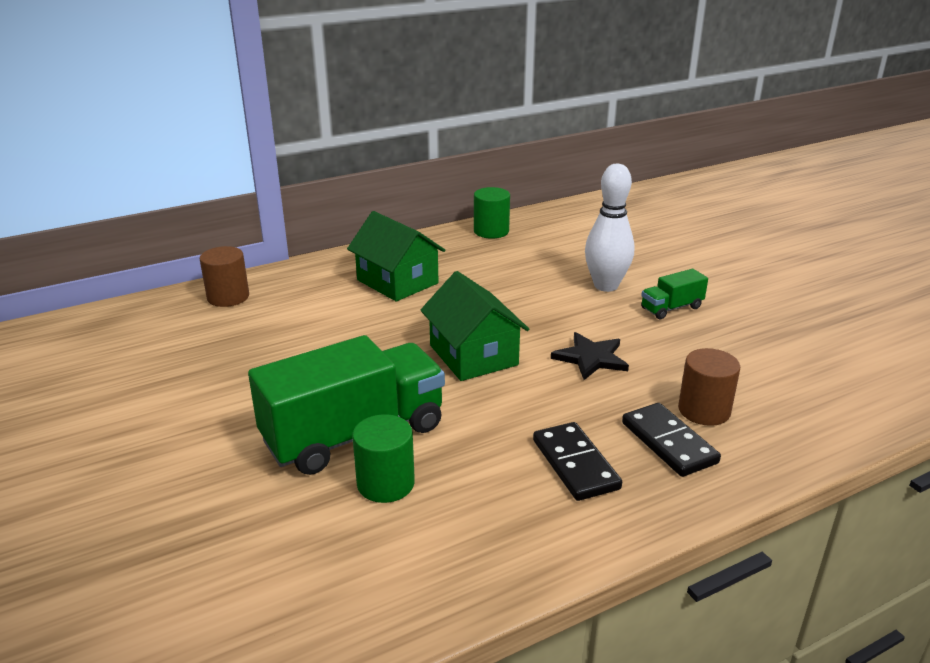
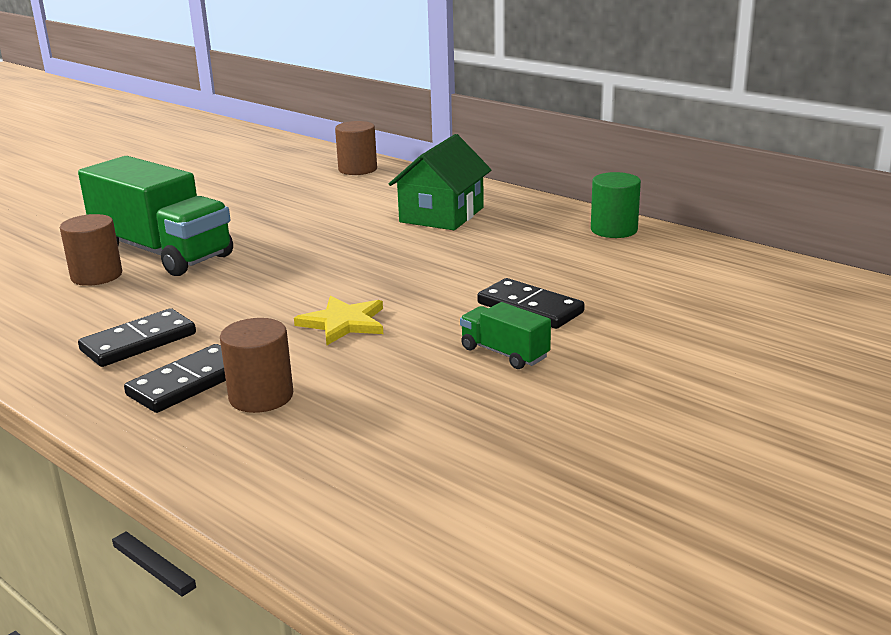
camera: 70 degrees right, 5 degrees down
(385, 483) = (96, 276): green cylinder -> brown cylinder
(473, 355) = (315, 270): green house -> none
(591, 358) = (343, 323): black star -> yellow star
(606, 286) = (530, 308): white bowling pin -> black domino

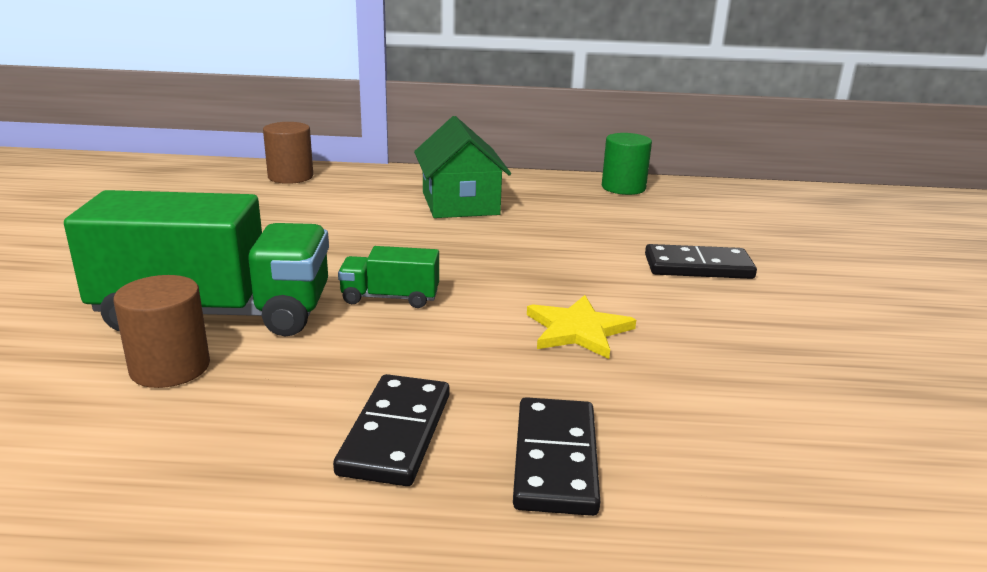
camera: 40 degrees left, 0 degrees up
(261, 396) = (661, 441): brown cylinder -> none
(504, 353) = (762, 312): green truck -> green truck (390, 298)

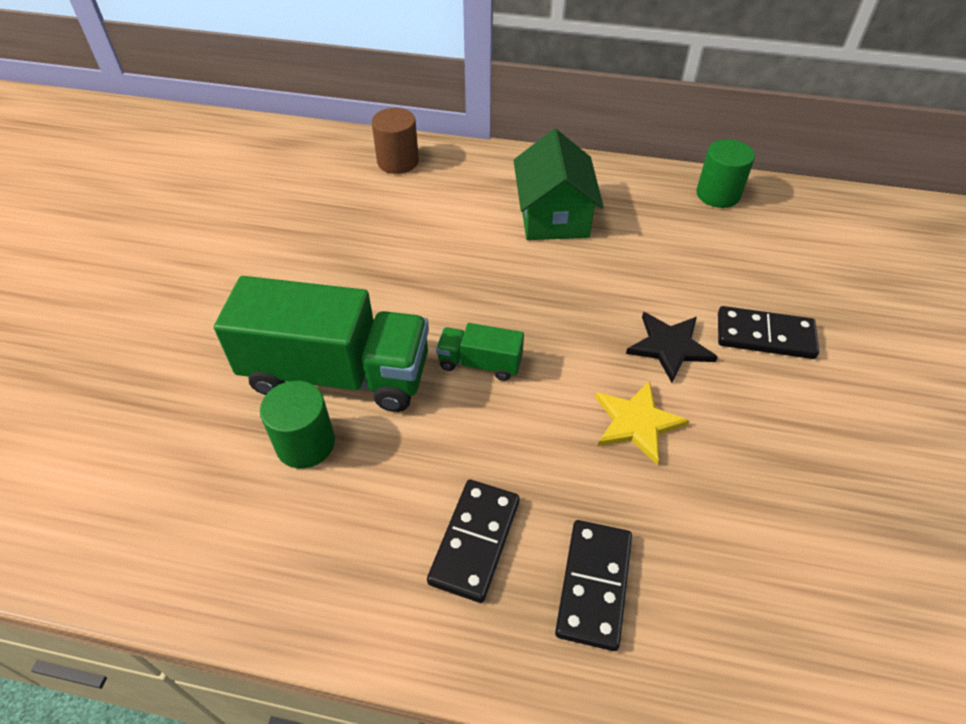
camera: 10 degrees right, 25 degrees up
(170, 367) = (305, 443): brown cylinder -> green cylinder
(601, 278) = (669, 347): none -> black star

